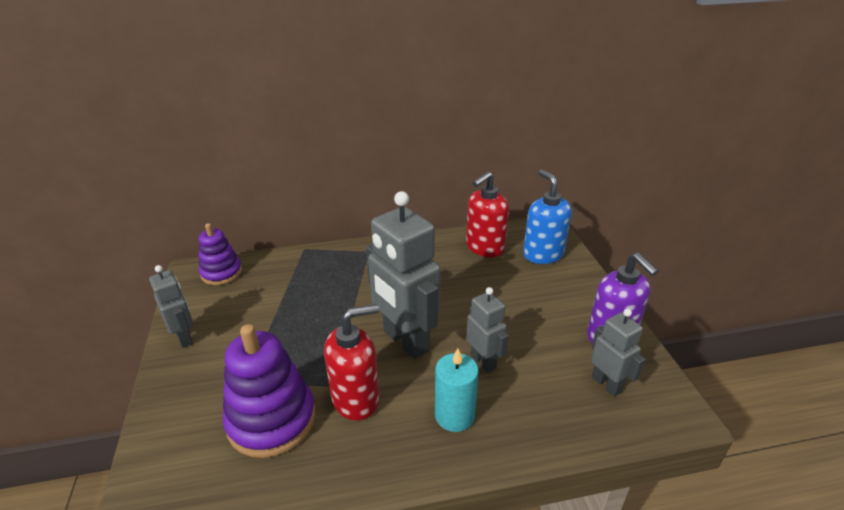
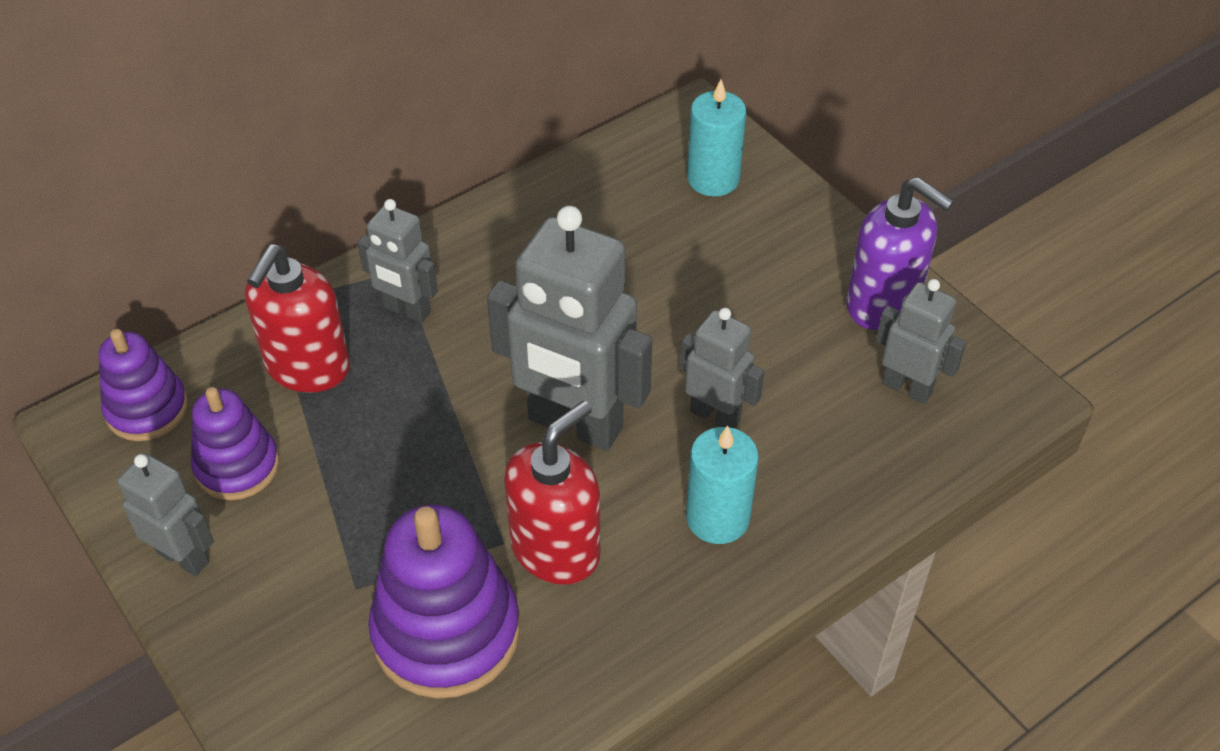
camera: 25 degrees left, 15 degrees up
(238, 307) = (237, 466): none -> purple stacking toy
(359, 267) = (407, 310): none -> grey robot
(484, 247) = (607, 195): red soap dispenser -> red soap dispenser (307, 367)
(542, 254) = (713, 179): blue soap dispenser -> turquoise candle

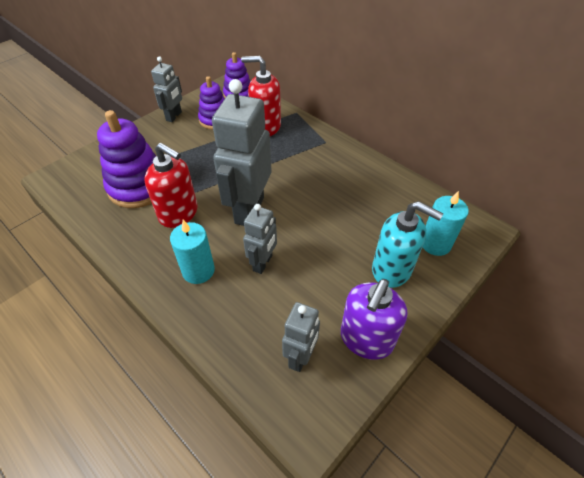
camera: 80 degrees right, 0 degrees up
(407, 310) = (303, 147): grey robot -> none
(758, 244) = (392, 270): none -> turquoise soap dispenser

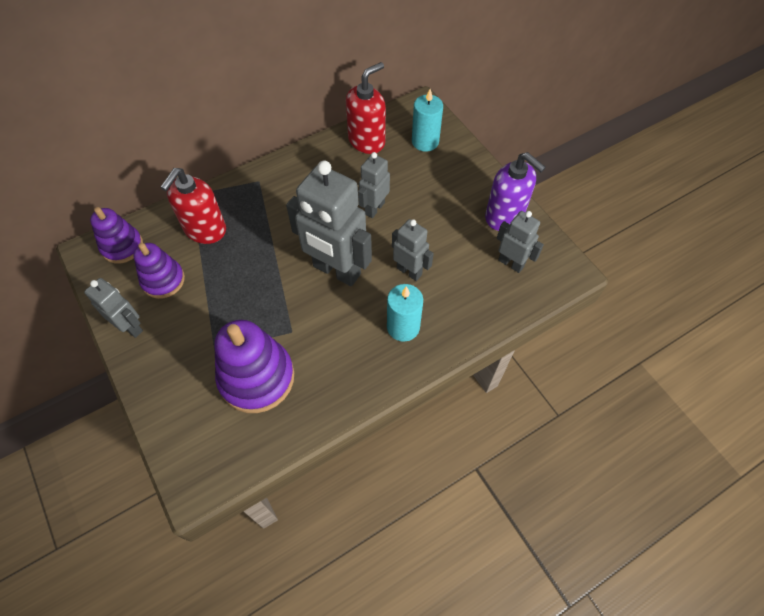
camera: 75 degrees left, 10 degrees up
(179, 213) = (318, 337): red soap dispenser -> red soap dispenser (367, 141)
(328, 221) = (374, 208): none -> grey robot
(392, 270) = (443, 179): turquoise soap dispenser -> none

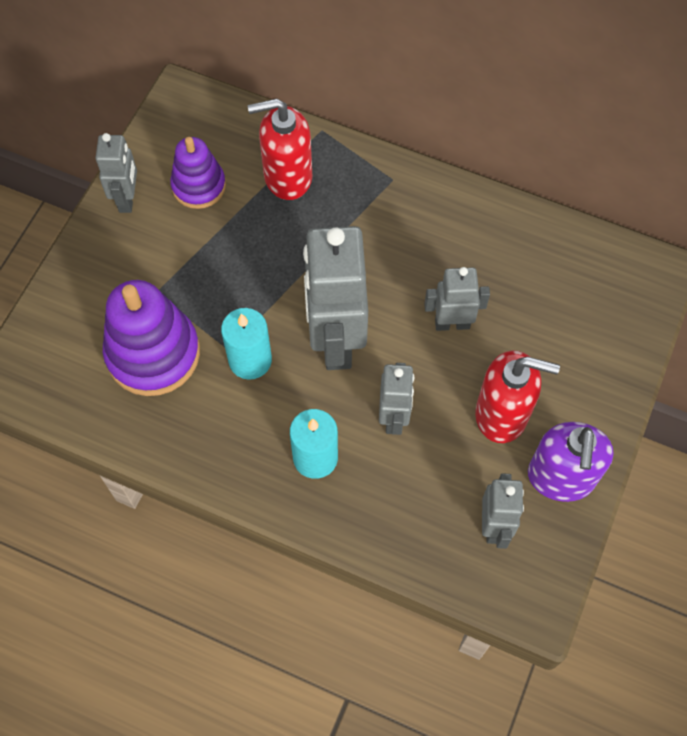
camera: 55 degrees right, 5 degrees up
(122, 246) = (209, 119): purple stacking toy -> none
(367, 141) = (546, 249): red soap dispenser -> red soap dispenser (502, 414)
(425, 141) = (602, 314): turquoise candle -> turquoise candle (250, 360)

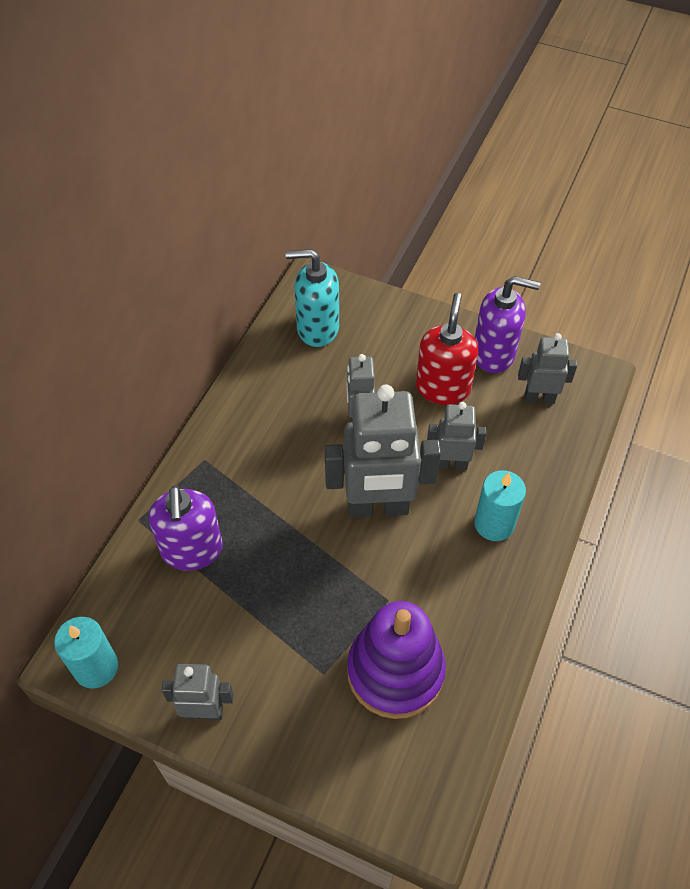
camera: 90 degrees left, 10 degrees down
(199, 186) = (194, 636): purple stacking toy -> none
(250, 360) = (400, 580): turquoise candle -> turquoise candle (96, 667)
(287, 177) = (192, 550): red soap dispenser -> purple soap dispenser
(581, 279) = (317, 328): none -> turquoise soap dispenser

